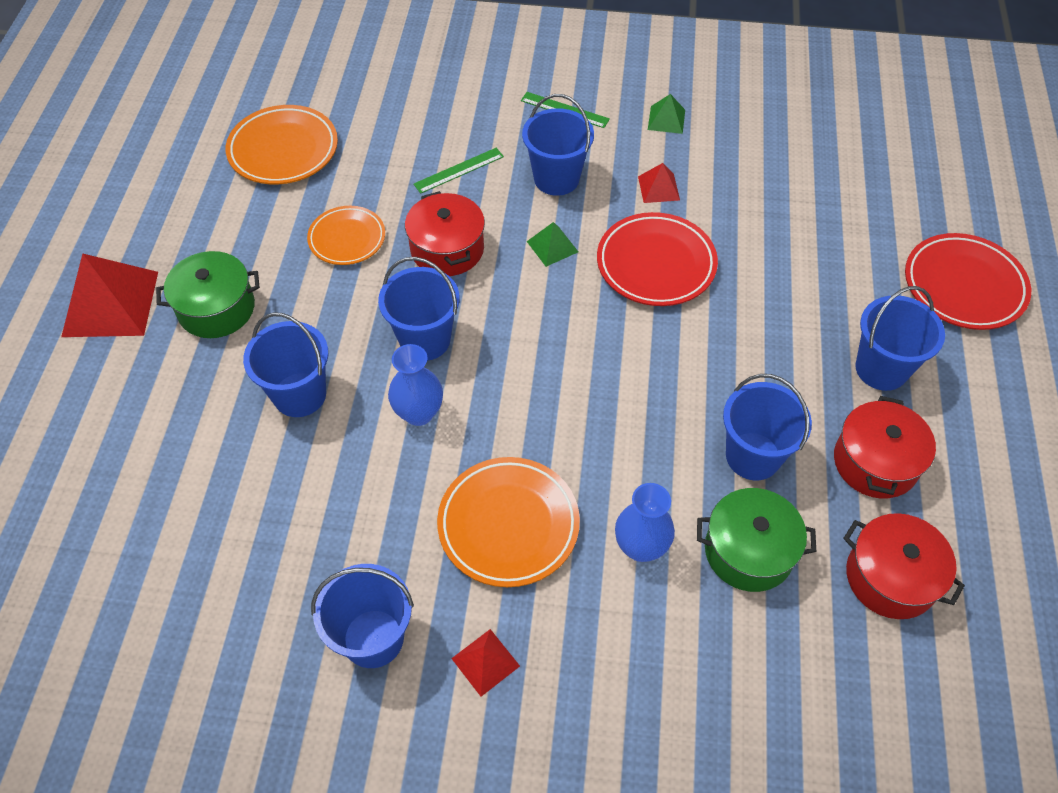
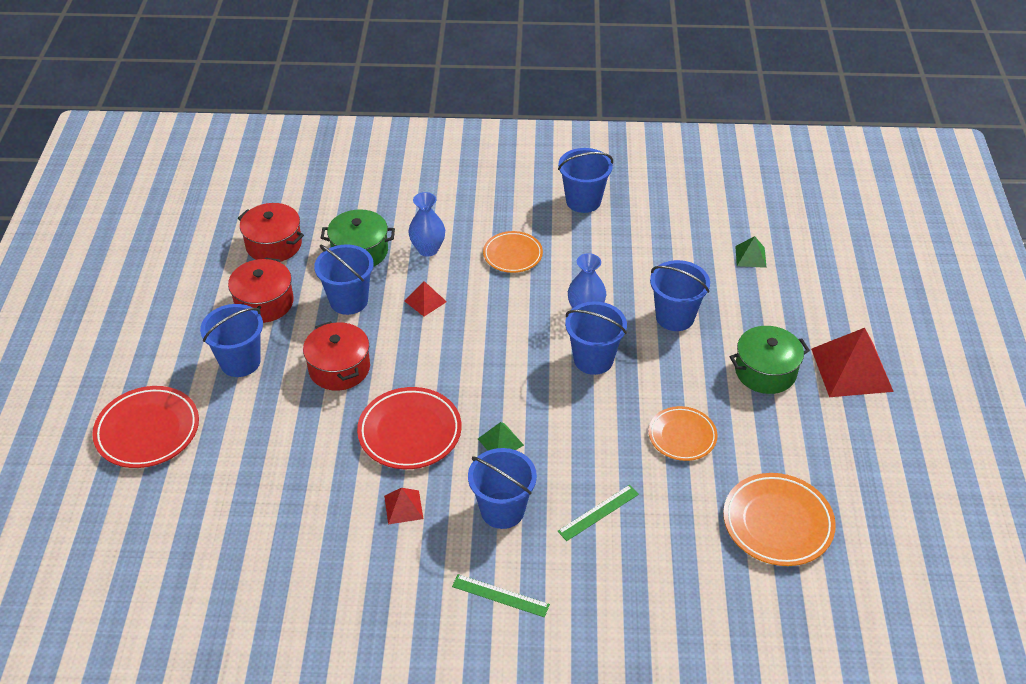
camera: 175 degrees right, 10 degrees down
(447, 249) = (592, 433): red pot -> red pot (339, 368)
(485, 662) = (517, 196): red pyramid -> red pyramid (425, 301)
(508, 524) = (512, 255): orange plate -> orange plate, size x0.66
(666, 119) = (391, 591): green pyramid -> green pyramid (750, 256)

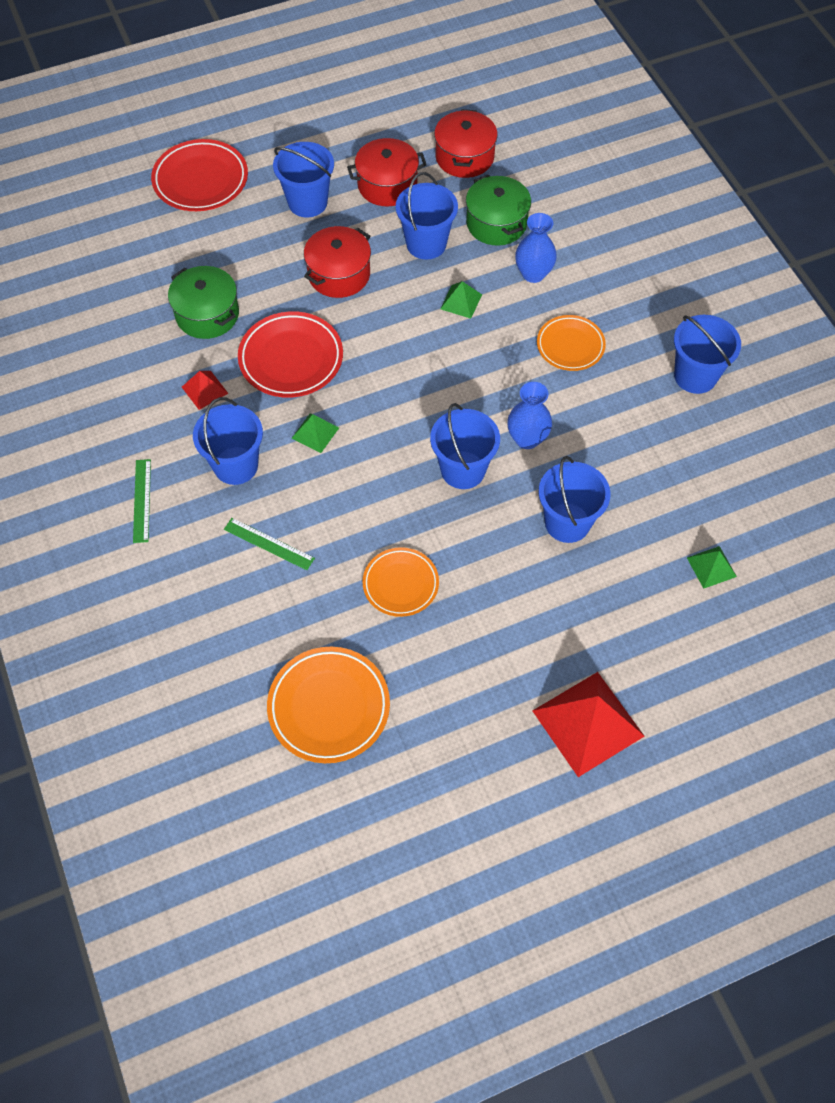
camera: 65 degrees right, 15 degrees up
(425, 301) = (461, 301): red pyramid -> green pyramid
(765, 371) = (535, 635): green pot -> green pot (207, 314)

